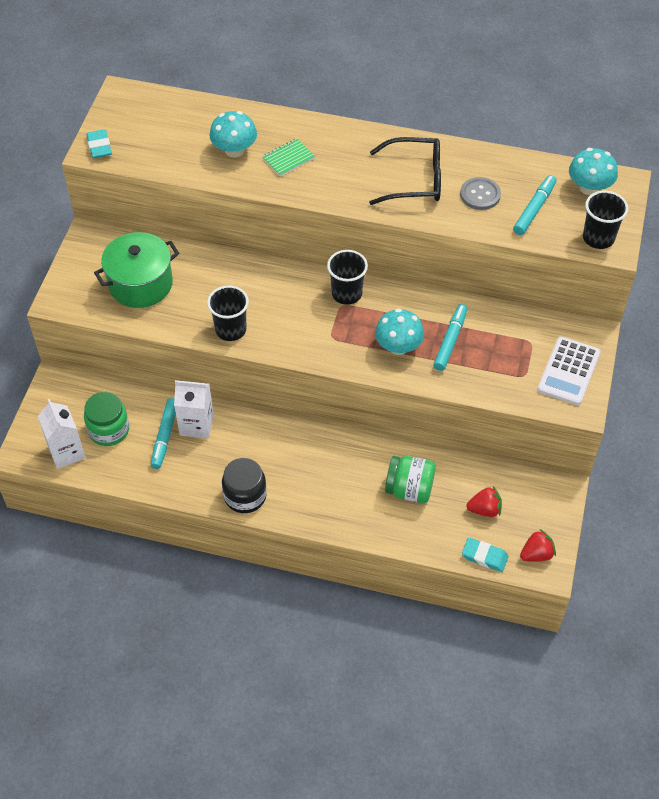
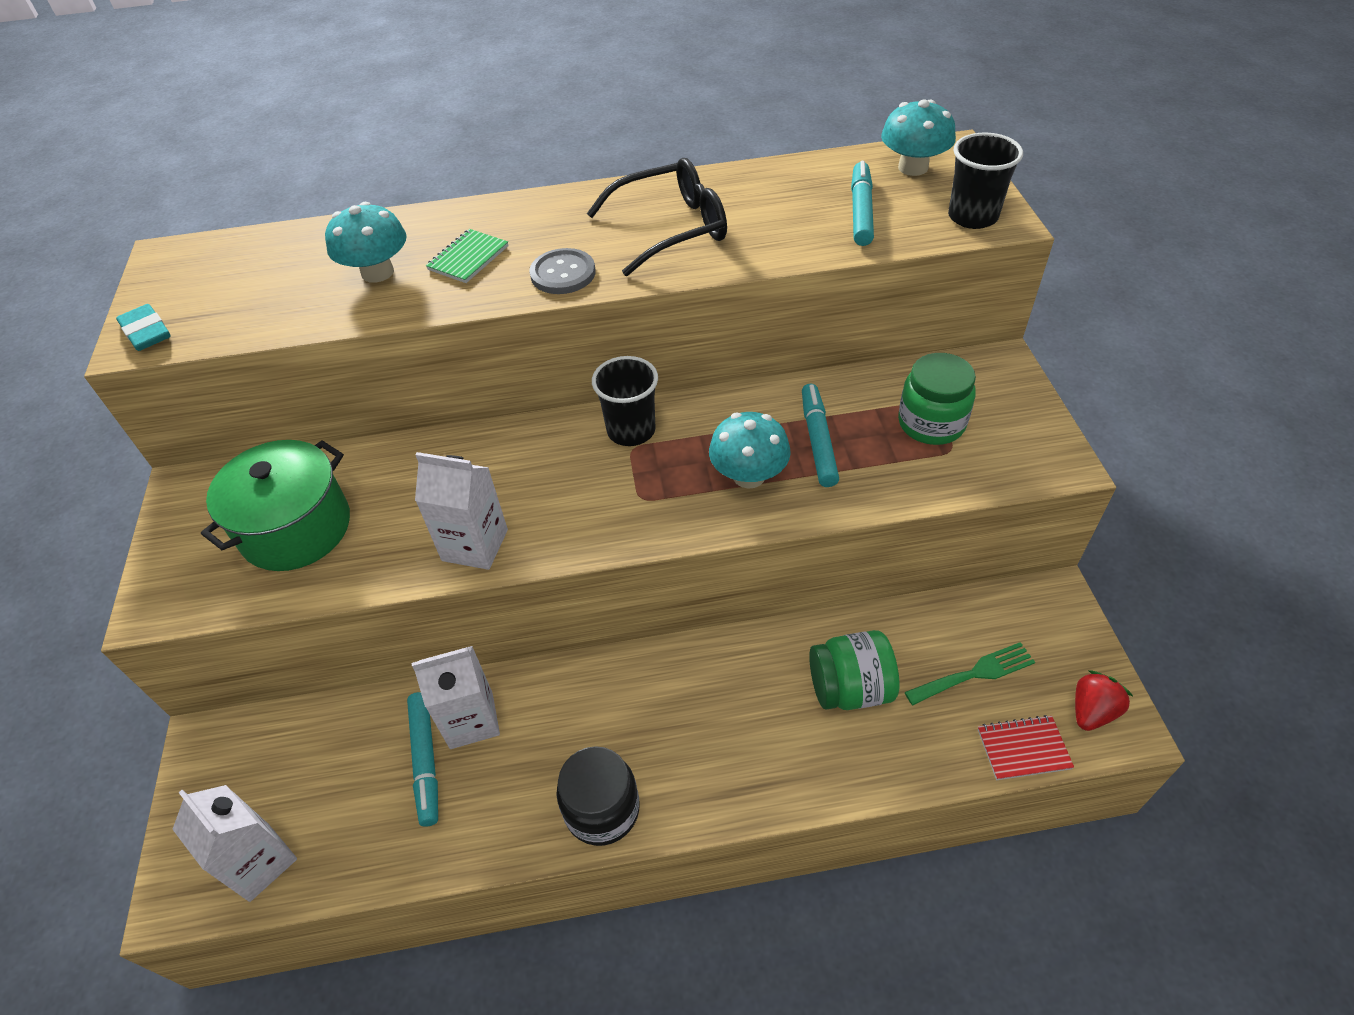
camera: 20 degrees left, 5 degrees down
(109, 430) = (324, 789): green jar -> green jar (931, 423)
(230, 329) = (475, 545): black cup -> white carton
(480, 195) = (775, 218): grey button -> grey button (563, 273)
(484, 509) = (974, 673): red strawberry -> green fork
(484, 556) = (1023, 749): turquoise eraser -> red notebook
(569, 371) = (1007, 422): white calculator -> none

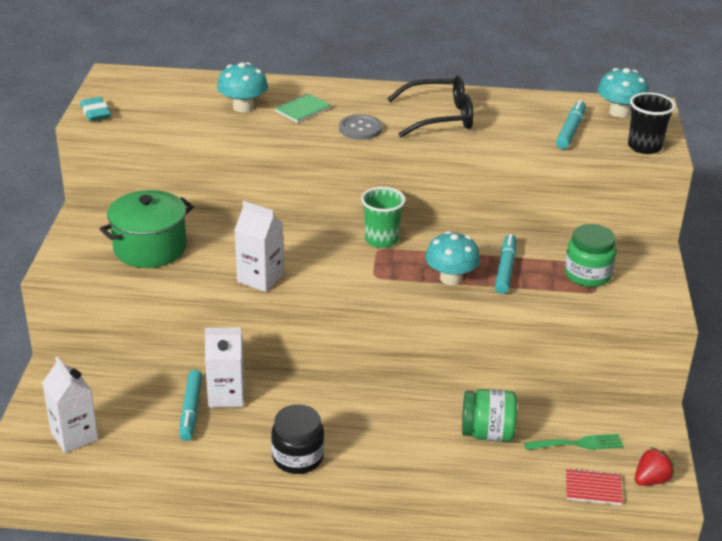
camera: 10 degrees right, 15 degrees down
(631, 430) = (381, 240): black cup -> green cup

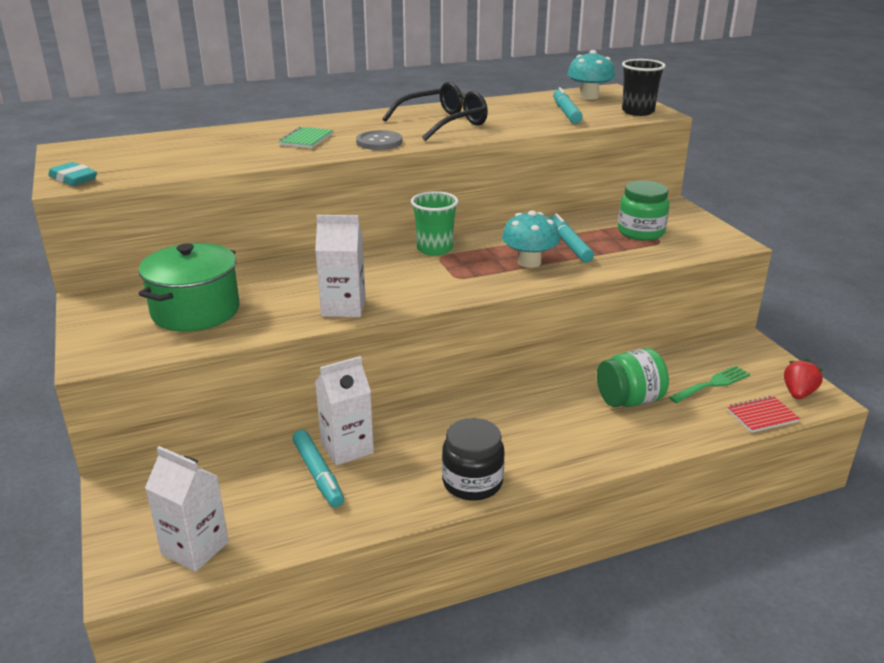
camera: 25 degrees left, 5 degrees down
(243, 107) = (242, 148): turquoise mushroom -> none

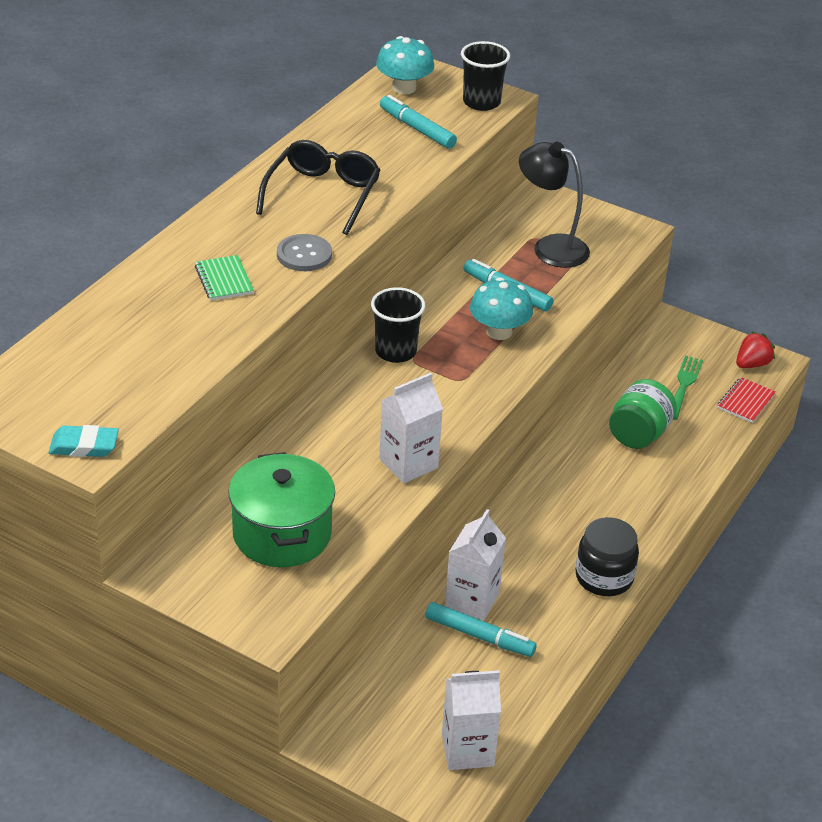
camera: 40 degrees left, 10 degrees up
(434, 249) = (395, 351): green cup -> black cup
(641, 232) = (550, 247): green jar -> black lamp
(798, 393) = (752, 364): red strawberry -> red strawberry turned 60 degrees clockwise

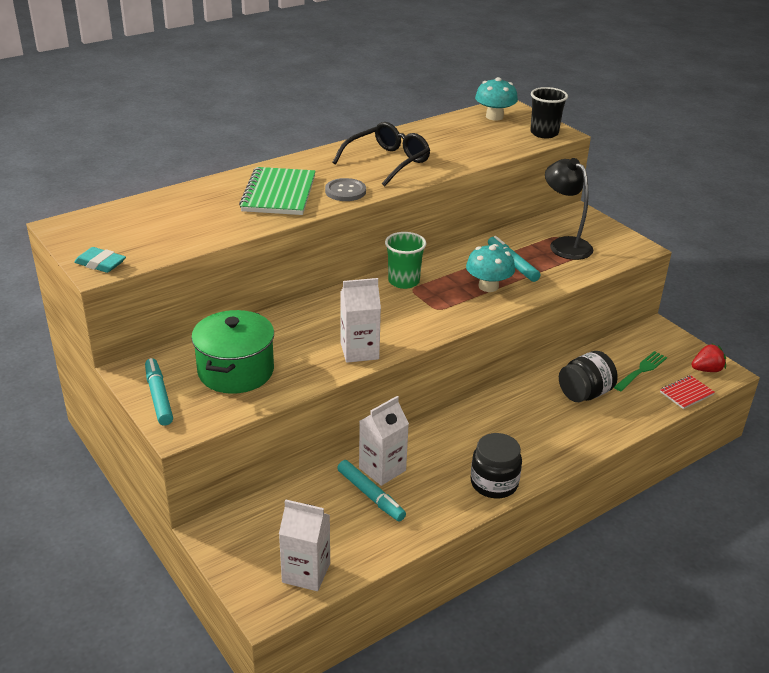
camera: 25 degrees right, 5 degrees down
(224, 280) = (278, 194): green notebook -> green notebook, size x1.88
(395, 351) = (403, 281): black cup -> green cup
(417, 129) = (485, 139): turquoise marker -> turquoise marker (159, 397)
(639, 434) = (584, 394): green jar -> black jar

